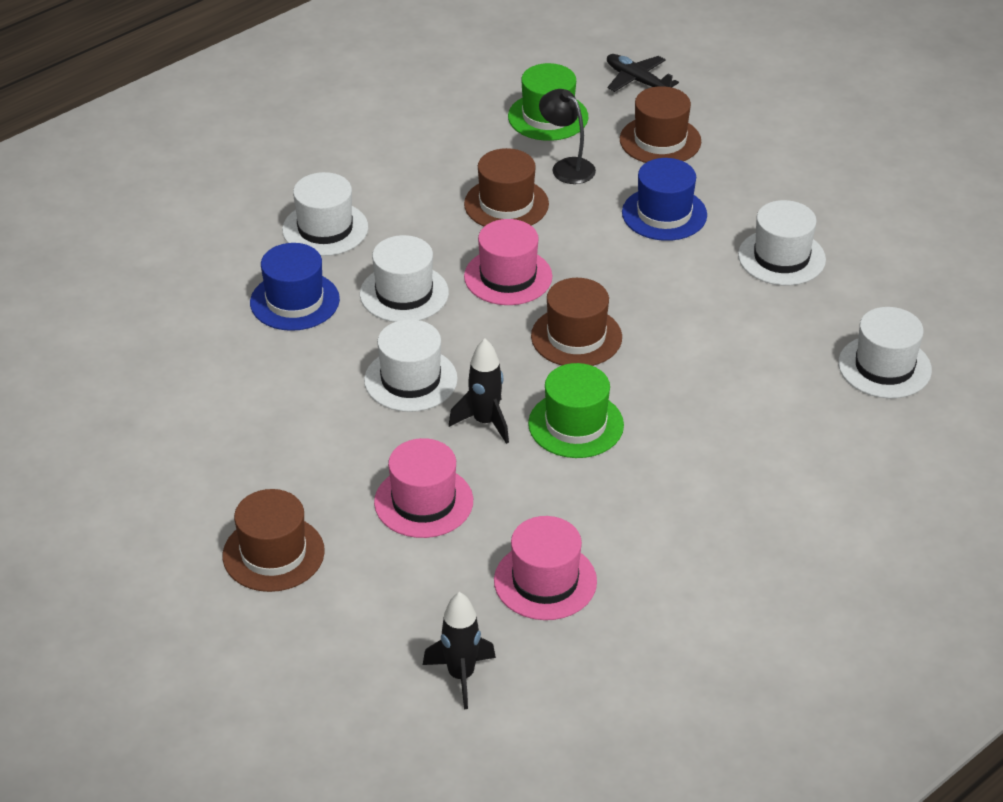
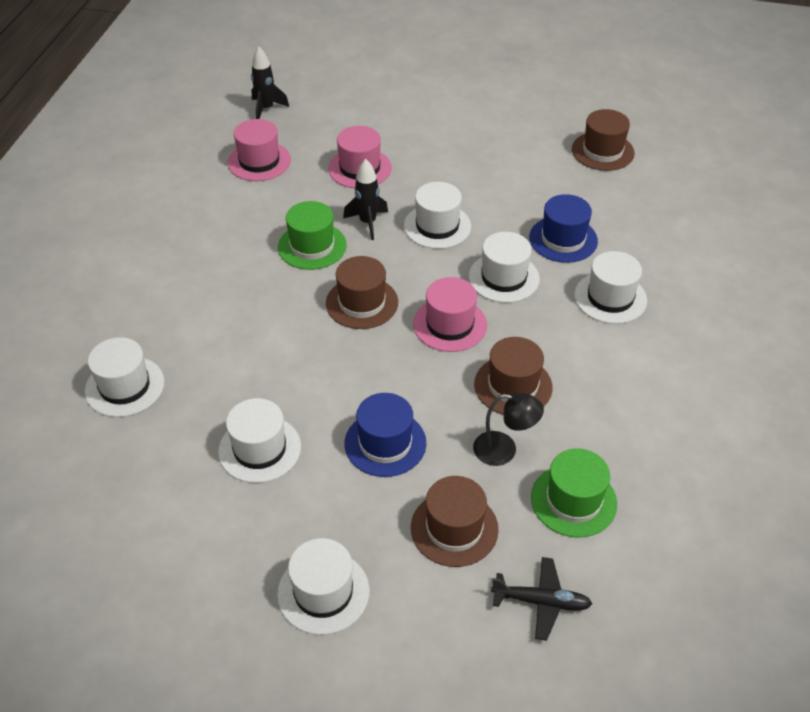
camera: 145 degrees right, 5 degrees up
(273, 553) = (409, 115): brown hat -> brown hat (602, 151)
(796, 149) = (323, 592): none -> white hat

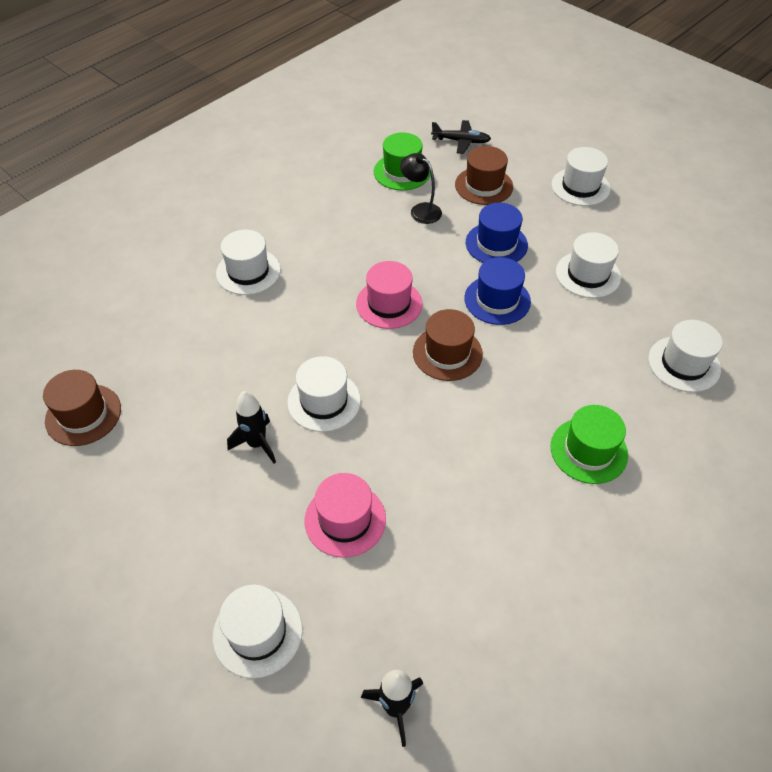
camera: 150 degrees left, 5 degrees up
(259, 161) = (455, 595): pink hat -> none
(312, 246) = (458, 434): green hat -> green hat (588, 450)
(368, 223) = (386, 437): black rocket -> black rocket (257, 444)
(503, 277) = (312, 323): white hat -> white hat (257, 632)
(513, 386) = (380, 243): brown hat -> none
(541, 602) = (460, 141): black plane -> black plane turned 150 degrees clockwise
(563, 239) = (228, 336): blue hat -> blue hat (497, 300)

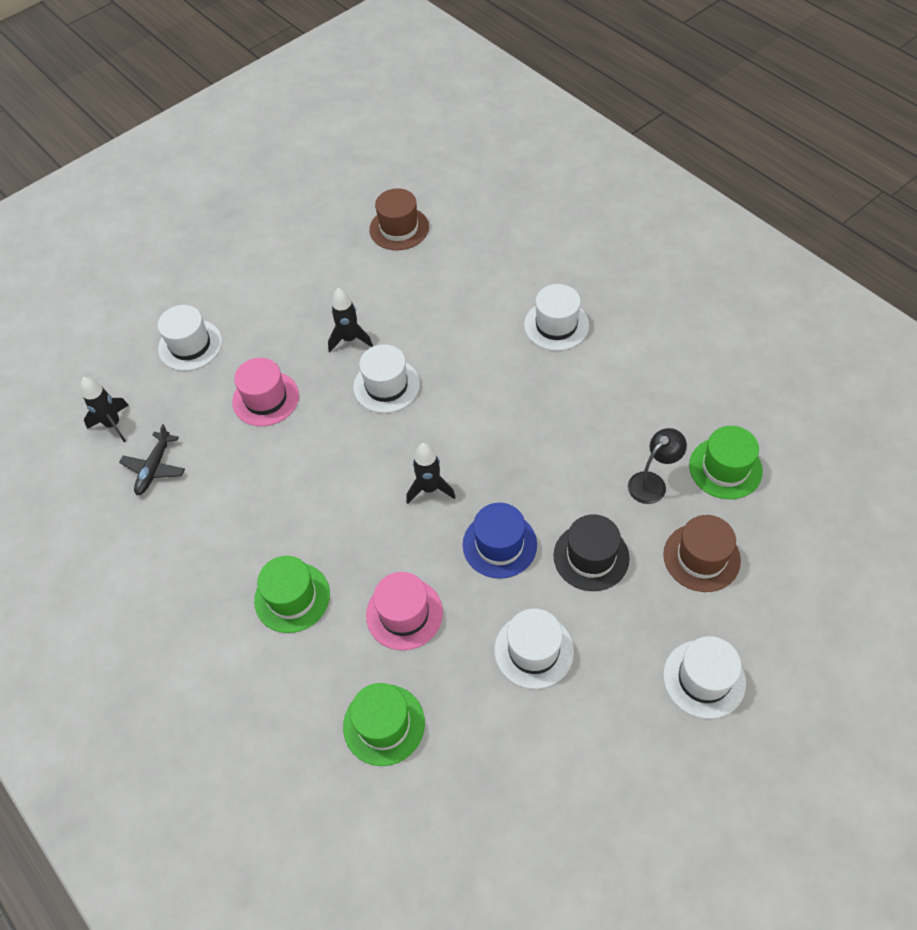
camera: 100 degrees right, 5 degrees up
(389, 304) = (502, 442): pink hat -> pink hat (404, 613)
(447, 353) = (430, 488): brown hat -> black rocket
(460, 141) = (796, 541): black plane -> black plane (154, 468)
(496, 244) = (591, 556): blue hat -> black hat
(684, 364) = (384, 724): white hat -> green hat

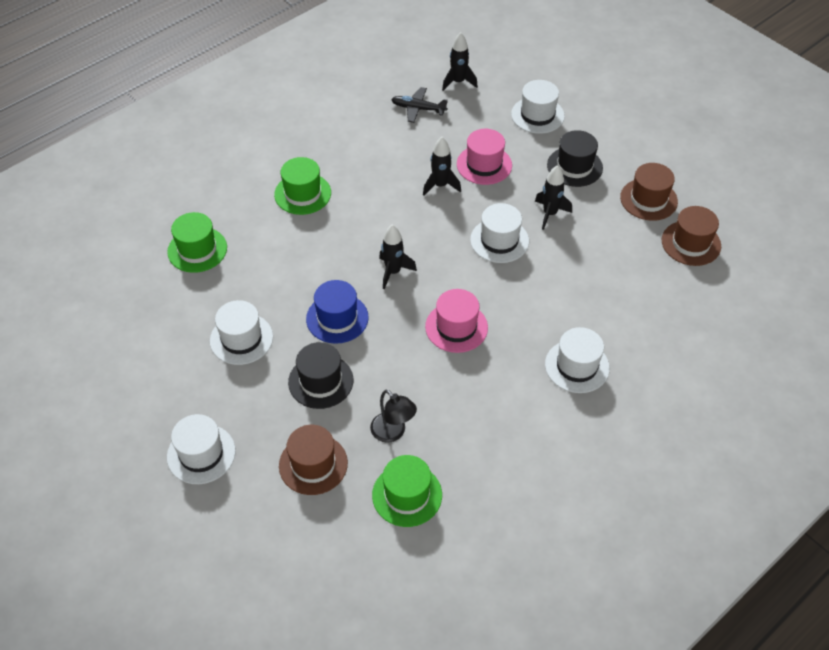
camera: 85 degrees right, 5 degrees down
(280, 314) = (574, 166): none -> black hat
(295, 442) = (440, 185): none -> black rocket
(336, 256) = (648, 199): none -> brown hat
(404, 613) = (282, 258): pink hat -> pink hat (456, 327)

